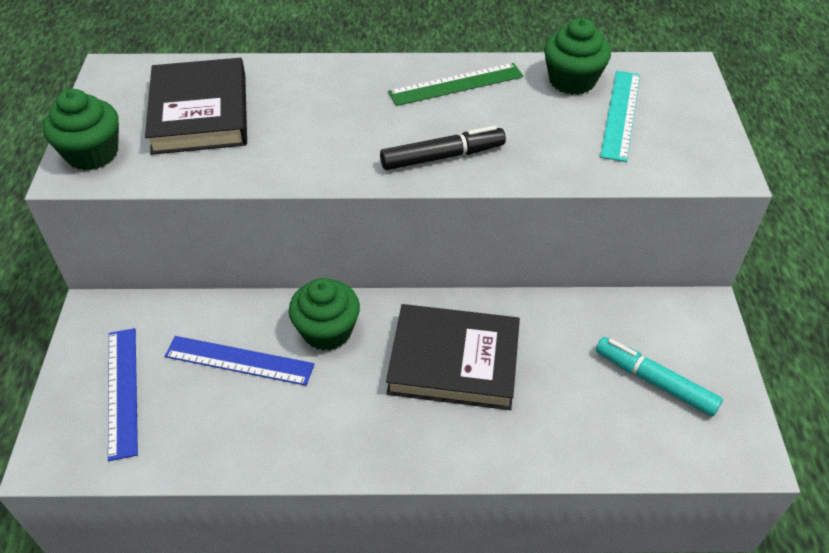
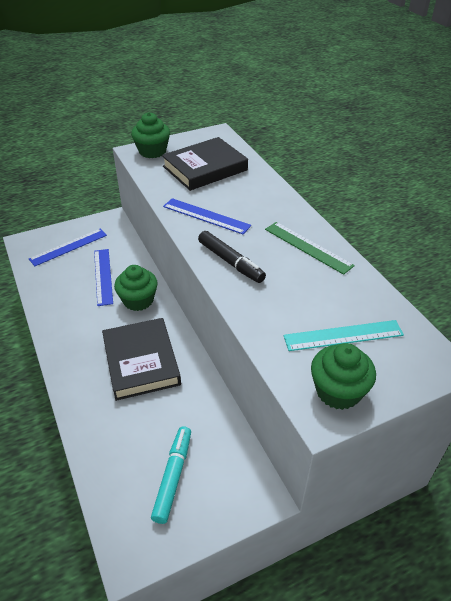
camera: 65 degrees right, 5 degrees down
(324, 148) = (206, 216): none -> blue ruler
(572, 81) = (361, 300): green cupcake -> green cupcake (338, 391)

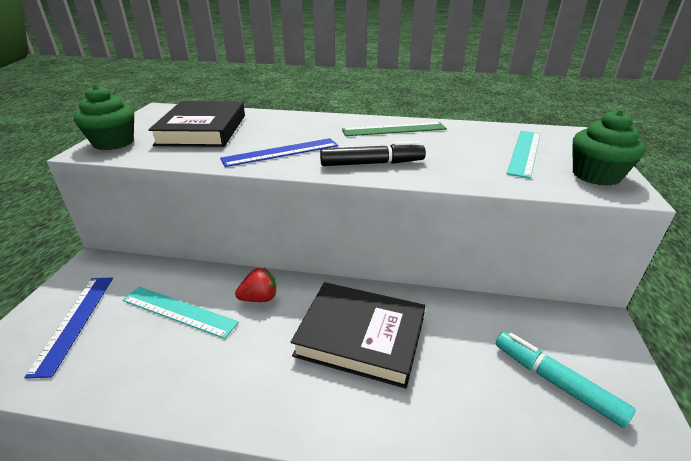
camera: 55 degrees left, 10 degrees down
(103, 276) = (179, 311): blue ruler -> turquoise ruler
(138, 300) = (259, 298): green cupcake -> red strawberry

